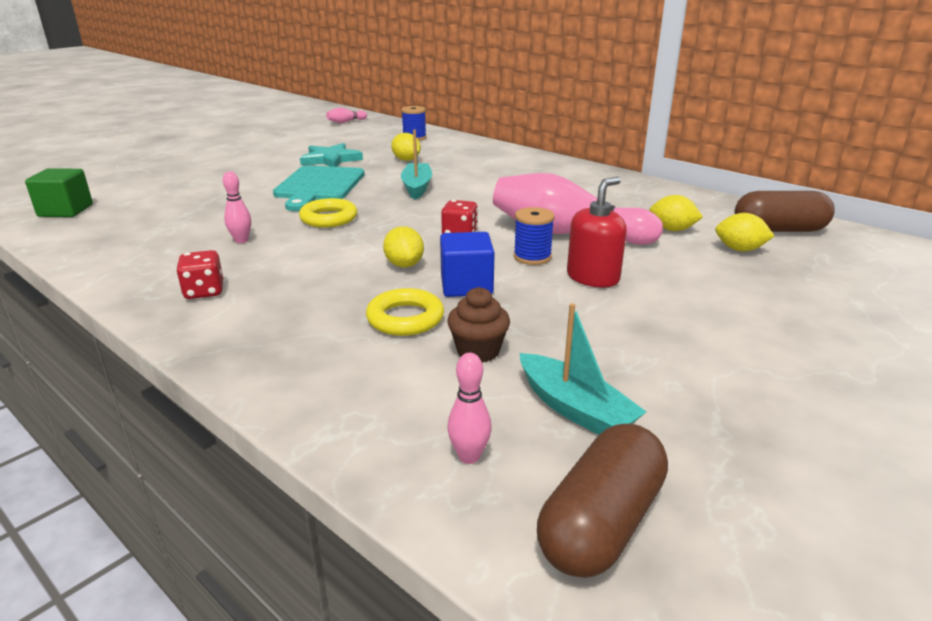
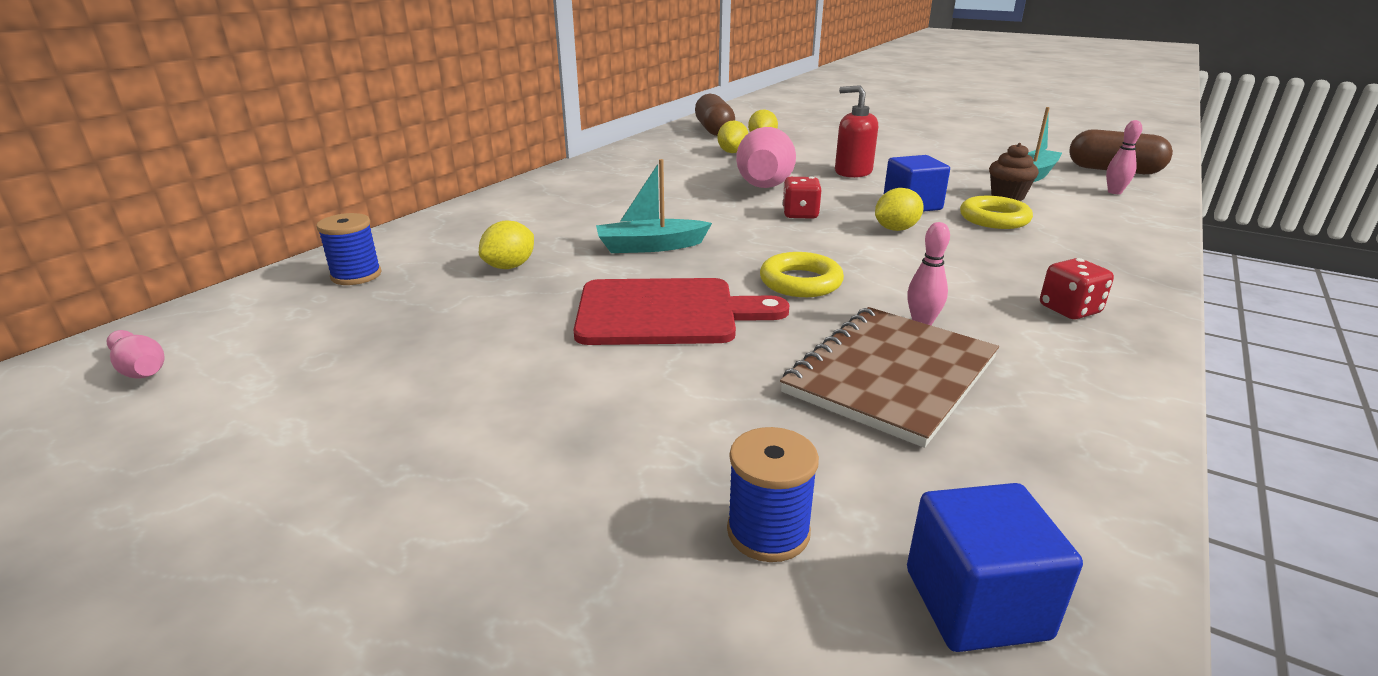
camera: 100 degrees left, 0 degrees up
(65, 210) = (976, 603): green cube -> blue cube
(200, 223) = (891, 376): none -> brown notebook
(319, 186) = (665, 312): turquoise cutting board -> red cutting board
(330, 159) = (500, 330): turquoise star -> none
(532, 257) = (830, 188): blue spool -> blue spool (768, 532)

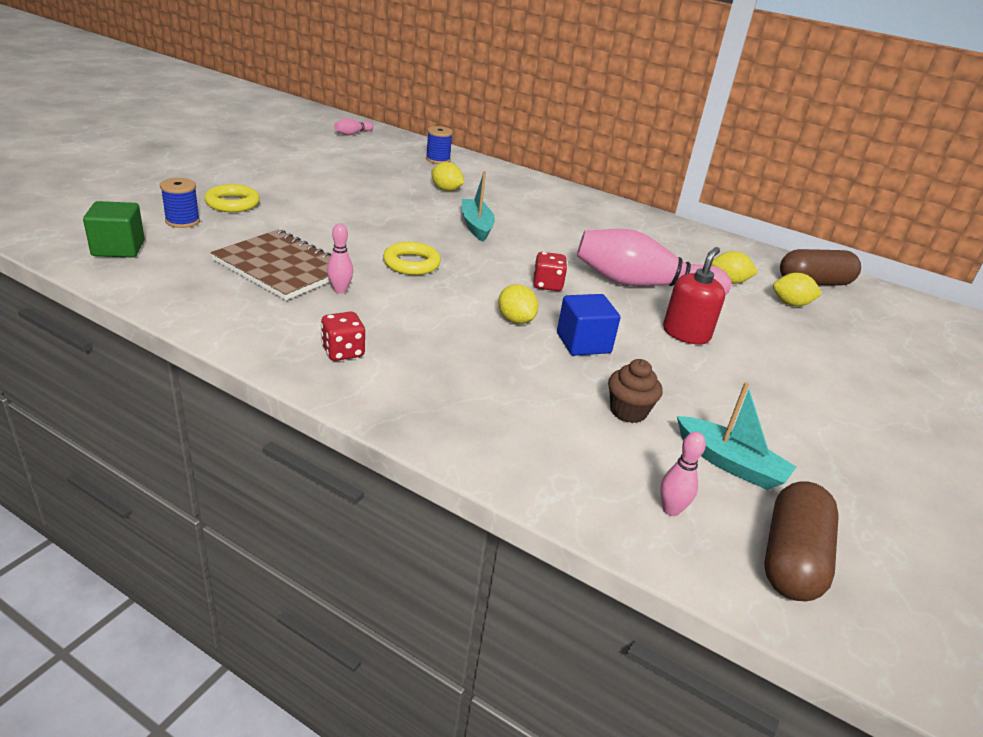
camera: 85 degrees right, 5 degrees up
(665, 312) = (376, 221): red cutting board -> none
(976, 603) = (118, 248): blue cube -> green cube
(994, 219) = (549, 379): yellow ring -> yellow ring (232, 203)

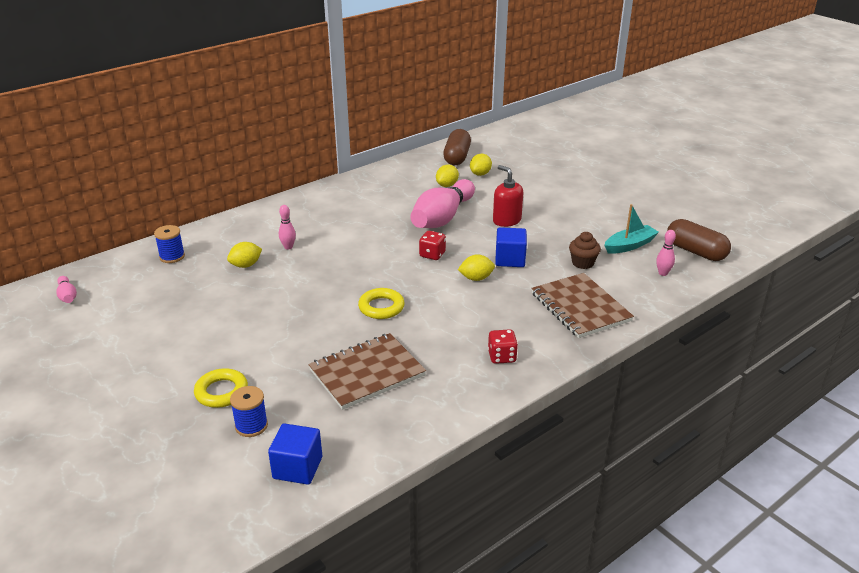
camera: 65 degrees left, 0 degrees up
(118, 248) = (297, 468): green cube -> blue cube
(340, 290) = (414, 347): pink bowling pin -> pink bowling pin (288, 247)
(476, 226) = (326, 264): turquoise boat -> none
(500, 415) = (580, 307): none -> brown notebook

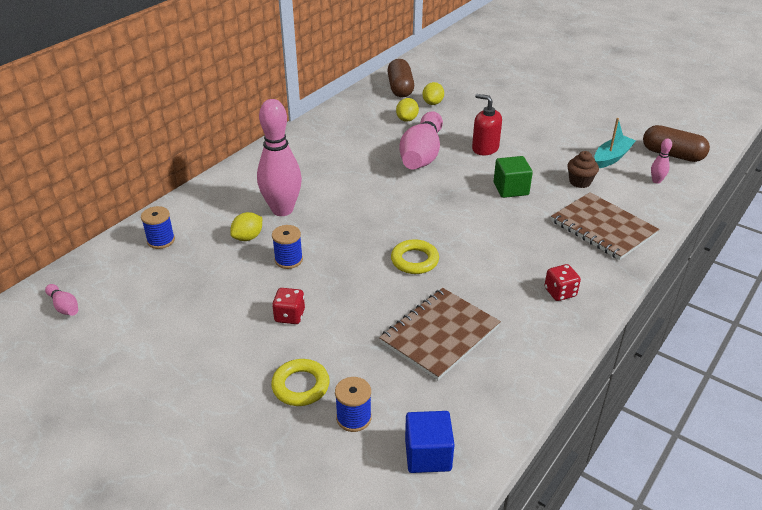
camera: 15 degrees left, 5 degrees up
(270, 289) = (288, 260): none -> blue spool
(288, 247) = (282, 210): pink bowling pin -> pink bowling pin, size x2.39
(432, 255) = (433, 195): red dice -> red dice (289, 316)
(476, 278) = (490, 214): yellow lemon -> none
(510, 259) = (511, 189): blue cube -> green cube

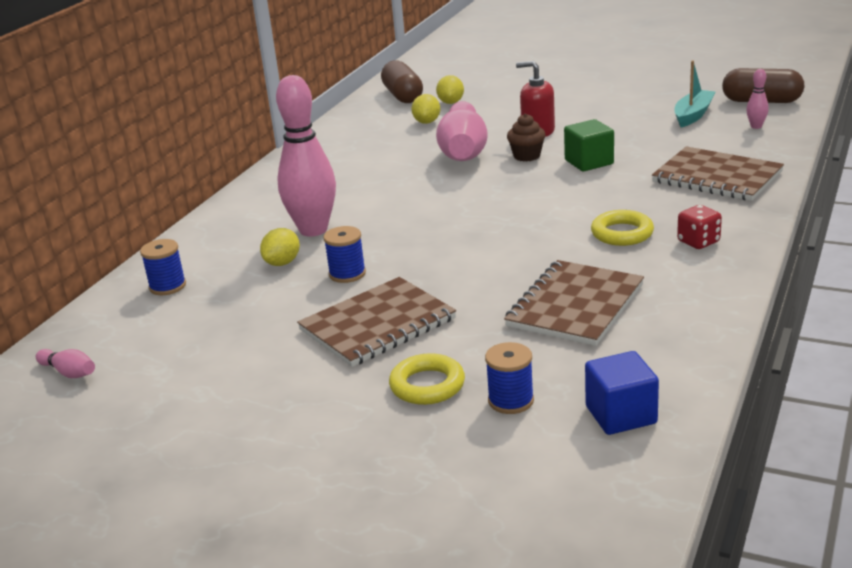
camera: 10 degrees left, 10 degrees down
(289, 316) = (377, 324): red dice -> brown notebook
(414, 260) = (507, 246): yellow ring -> yellow ring (622, 233)
(580, 182) = (668, 142): brown cupcake -> brown cupcake (527, 156)

